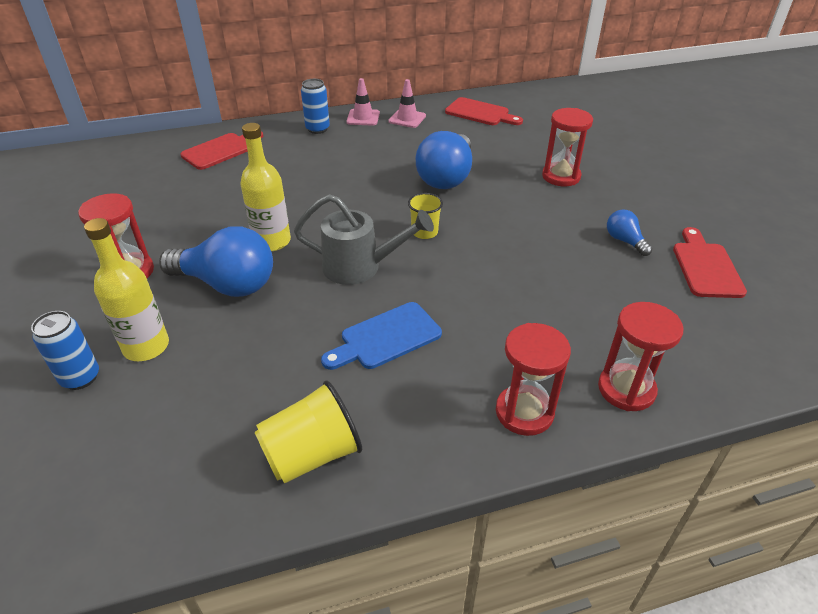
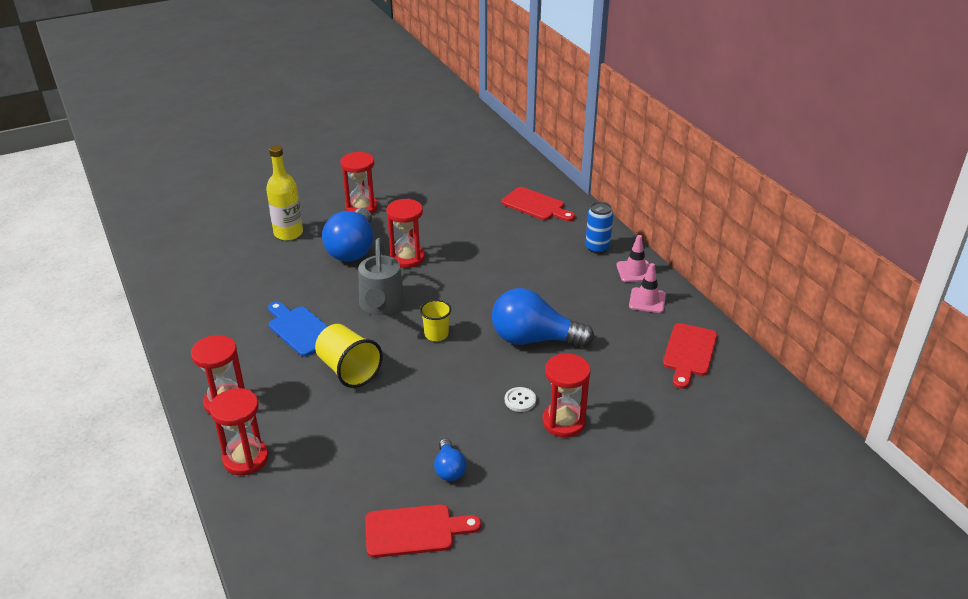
camera: 80 degrees right, 5 degrees down
(80, 378) = (262, 218): blue can -> none
(272, 241) = (407, 258): yellow bottle -> red hourglass
(312, 454) = (198, 313): yellow cup -> yellow cup (348, 370)
(532, 194) = (520, 400): none -> white button
(624, 241) = (449, 469): blue light bulb -> blue light bulb turned 120 degrees clockwise

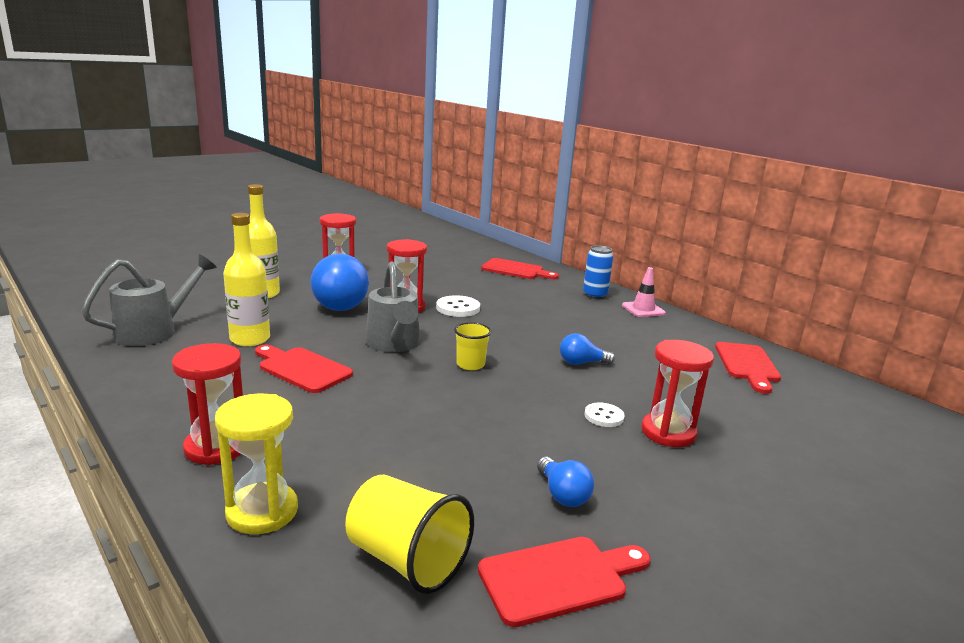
camera: 15 degrees left, 15 degrees down
(196, 278) = (154, 331): none -> grey watering can
(246, 458) = (262, 511): red hourglass -> yellow hourglass
(267, 292) = (250, 339): none -> yellow bottle
(300, 329) = (302, 369): blue cutting board -> red cutting board
(348, 370) = (378, 402): yellow cup -> yellow cup (407, 560)
(454, 261) = (458, 308): none -> white button
(534, 339) = (581, 363): blue light bulb -> blue light bulb, size x0.49
(647, 300) = (672, 329): pink traffic cone -> none

